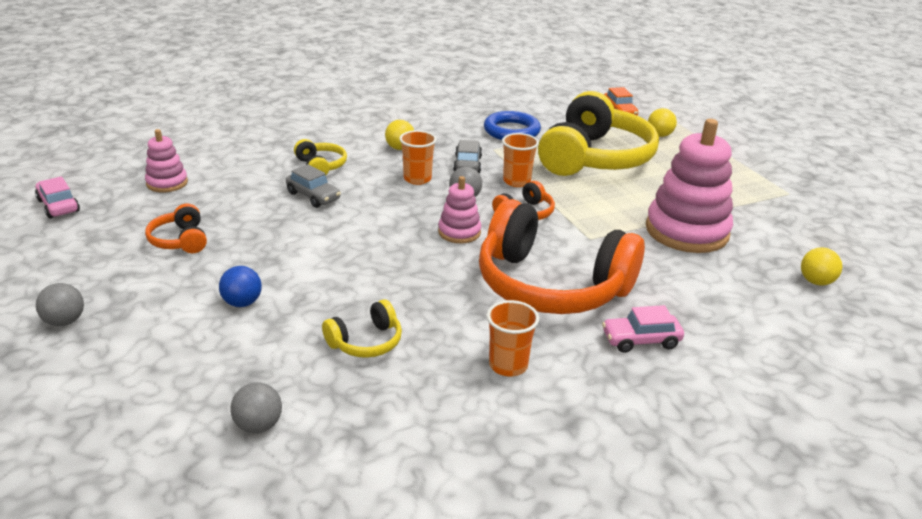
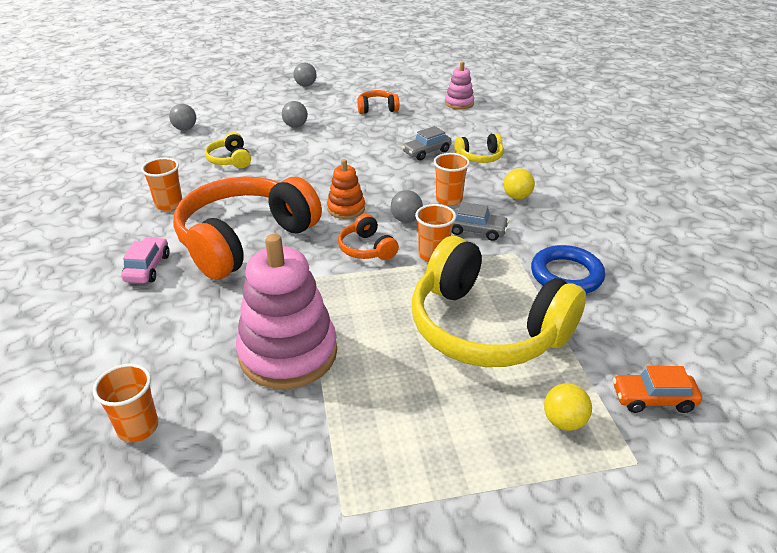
camera: 105 degrees right, 5 degrees up
(58, 206) = (433, 76): pink car -> none
(242, 303) = (295, 126): blue ball -> grey ball
(459, 232) = (346, 209): pink stacking toy -> orange stacking toy
(816, 282) = (138, 427): yellow ball -> orange cup

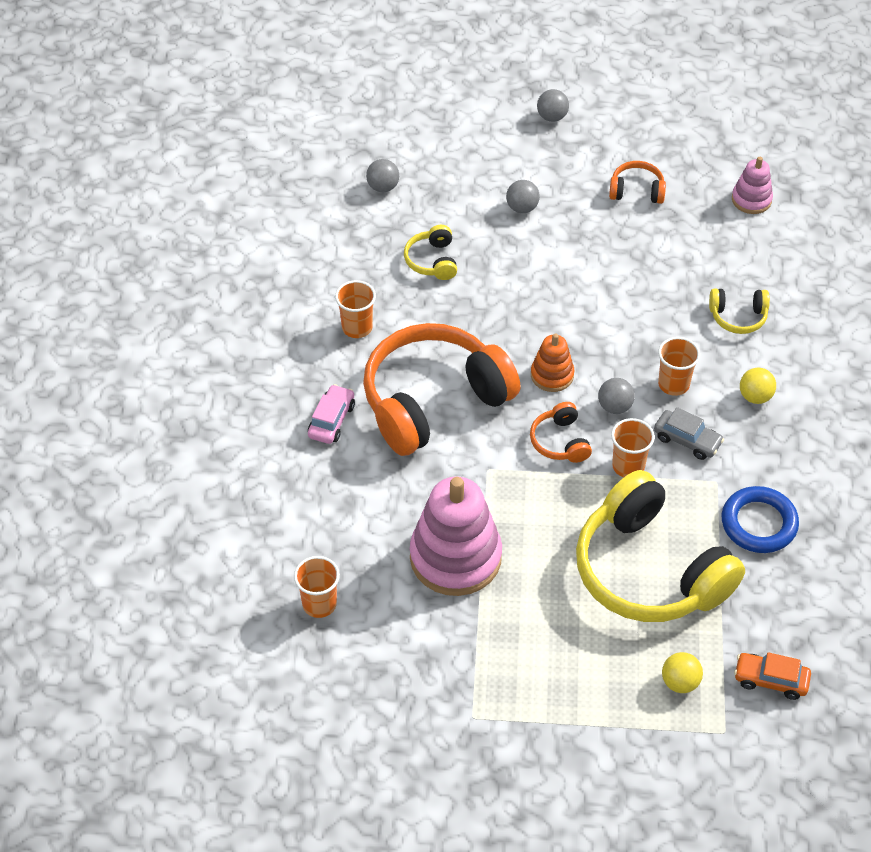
camera: 15 degrees right, 15 degrees up
(426, 152) = (674, 293): grey car -> none

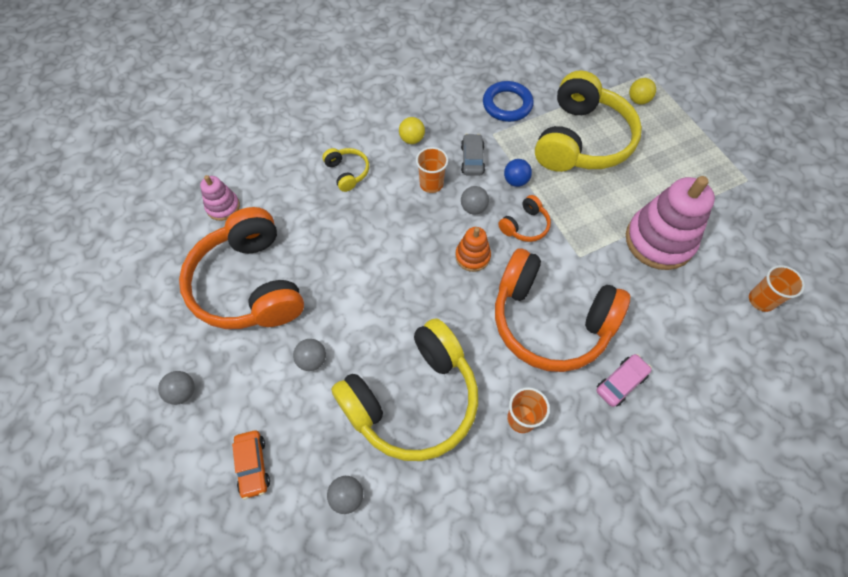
camera: 120 degrees left, 10 degrees up
(331, 420) = (621, 382): pink car -> pink car turned 150 degrees clockwise
(432, 261) = (413, 399): yellow headphones -> yellow headphones, size x2.34
(628, 466) = (515, 181): orange cup -> blue ball
(636, 190) = (249, 284): orange headphones -> orange headphones, size x2.34
(770, 680) = (602, 66): orange car -> orange car (253, 465)

